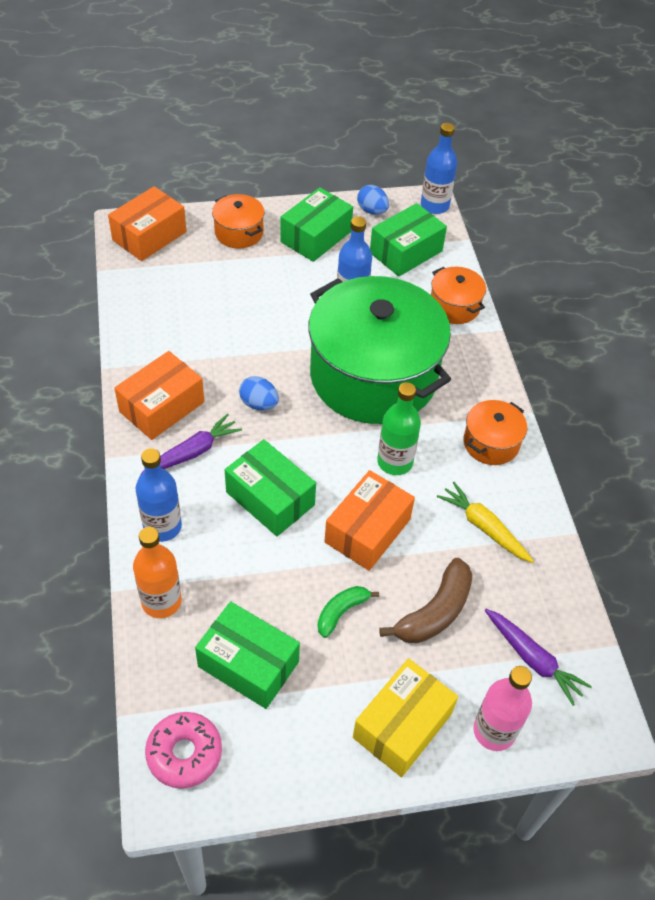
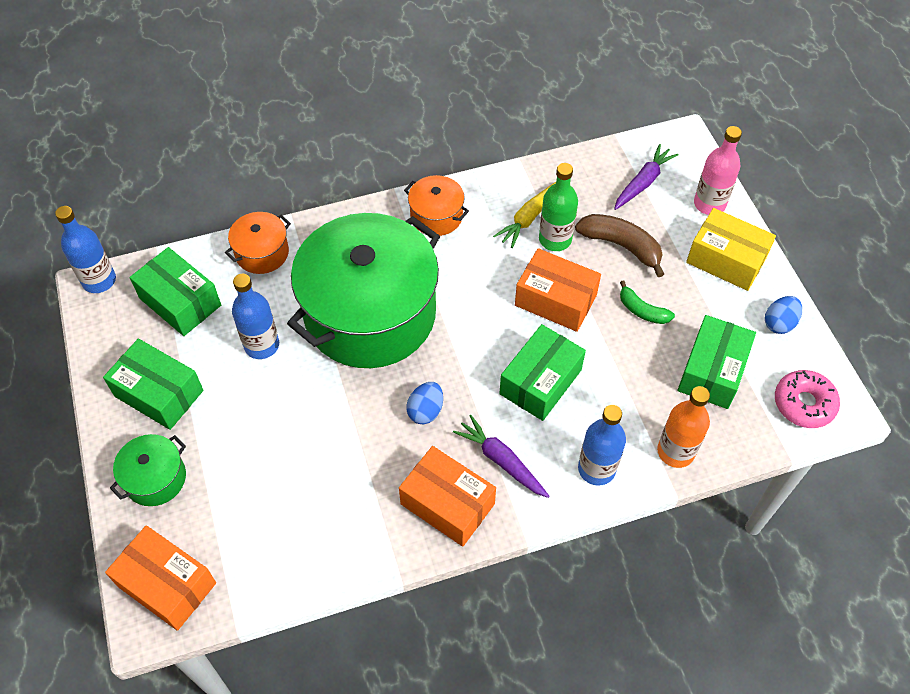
camera: 95 degrees left, 5 degrees up
(239, 232) = (155, 478): orange pot -> green pot
(372, 211) = (110, 341): blue egg -> blue egg (779, 323)
(395, 462) = (474, 287): green bottle -> green bottle (555, 239)

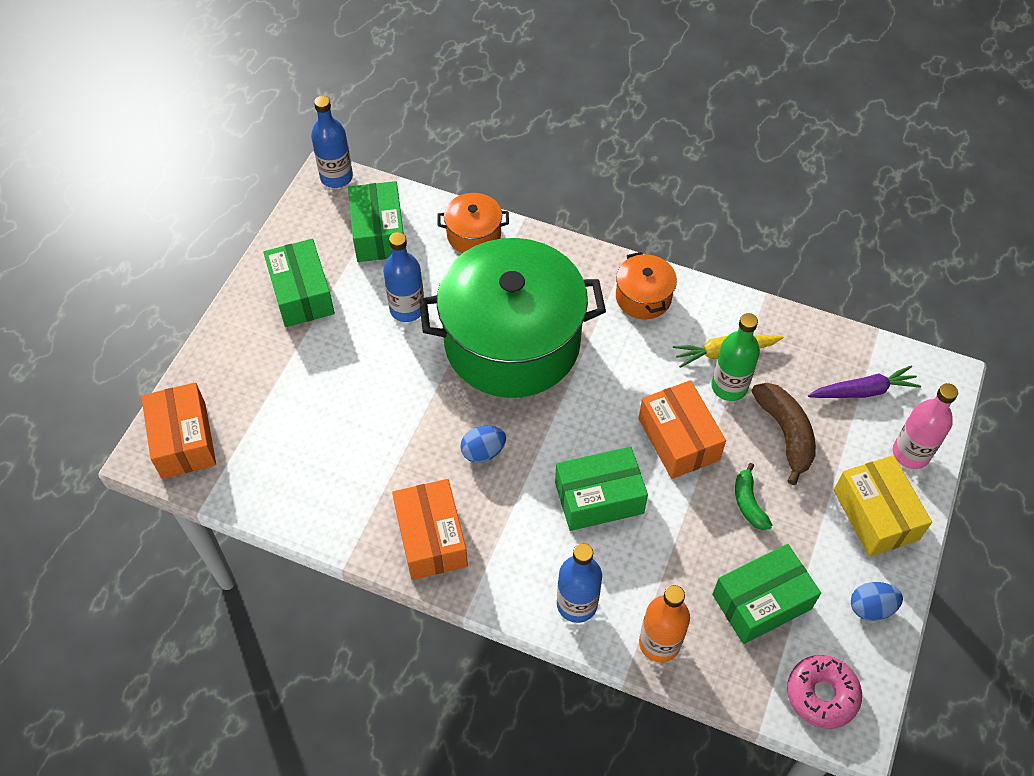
camera: 40 degrees right, 0 degrees up
(155, 478) = (244, 356): green pot -> none
(502, 461) = (505, 537): purple carrot -> none

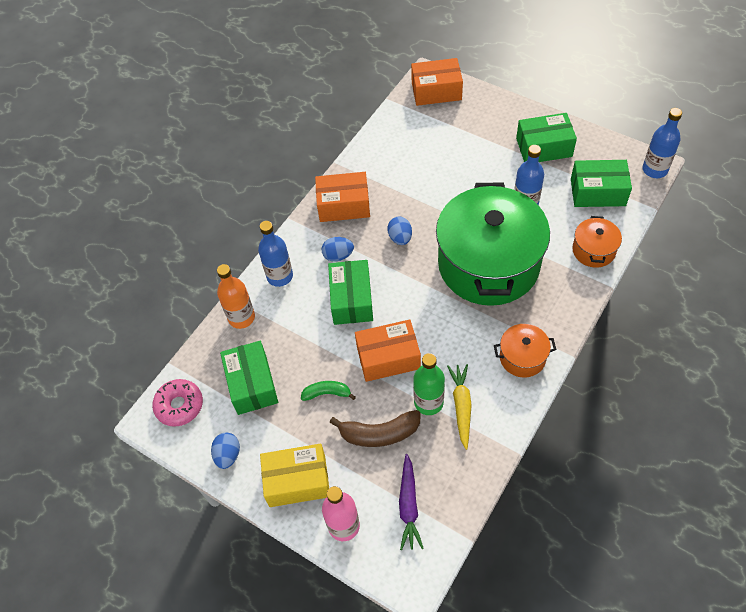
camera: 105 degrees right, 0 degrees up
(526, 529) = (338, 256): none -> blue egg

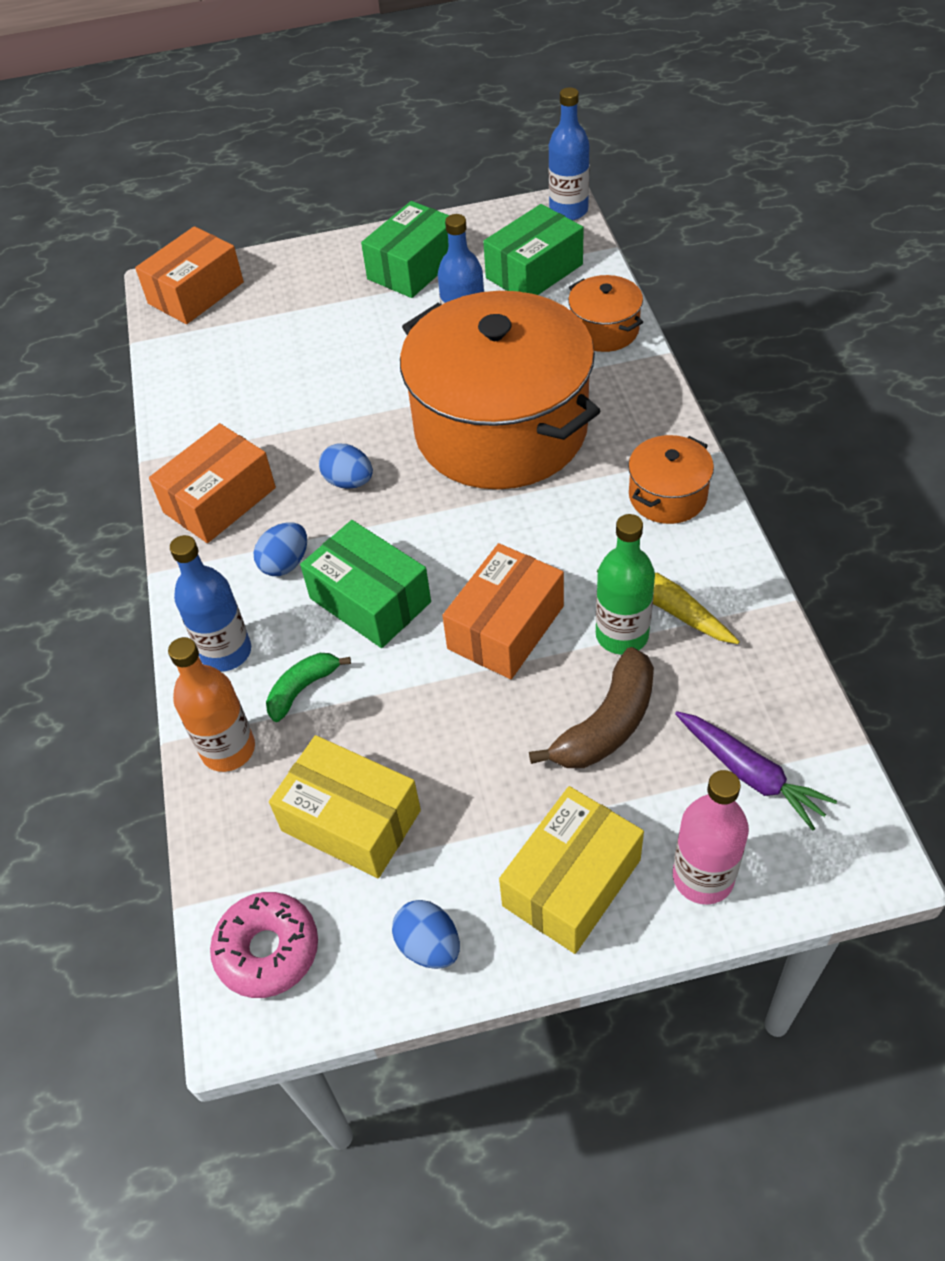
camera: 45 degrees left, 5 degrees down
(252, 384) = (351, 820): green box -> yellow box
(327, 393) = (476, 738): green banana -> green banana (302, 689)
(488, 264) = (501, 429): green pot -> orange pot

